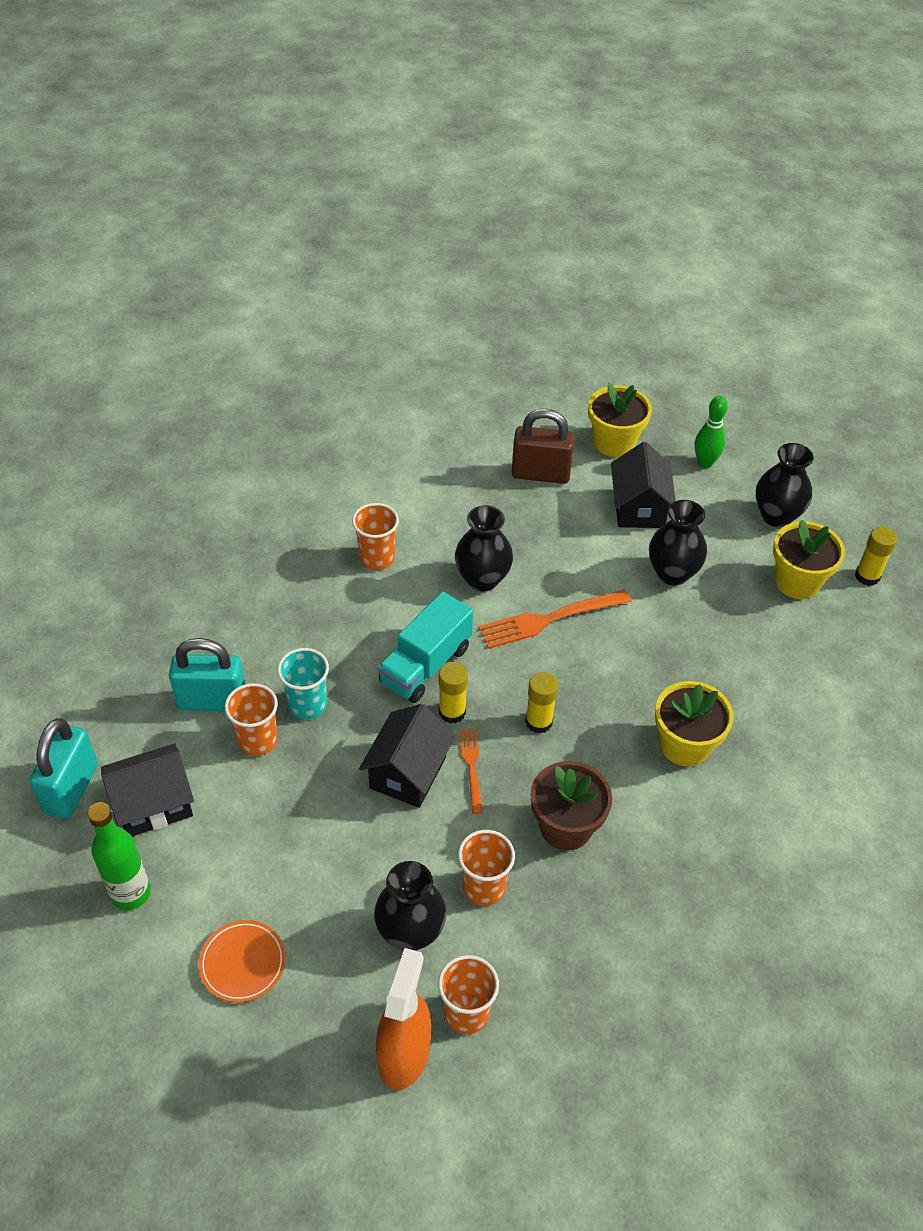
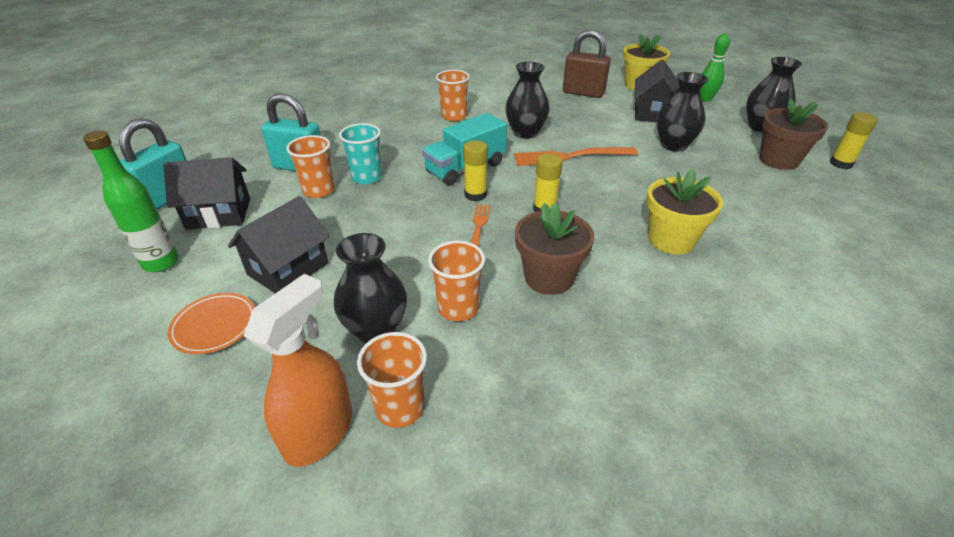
camera: 15 degrees right, 10 degrees down
(408, 772) = (424, 224): black house -> black house (288, 269)
(797, 582) = (778, 160): yellow flower pot -> brown flower pot

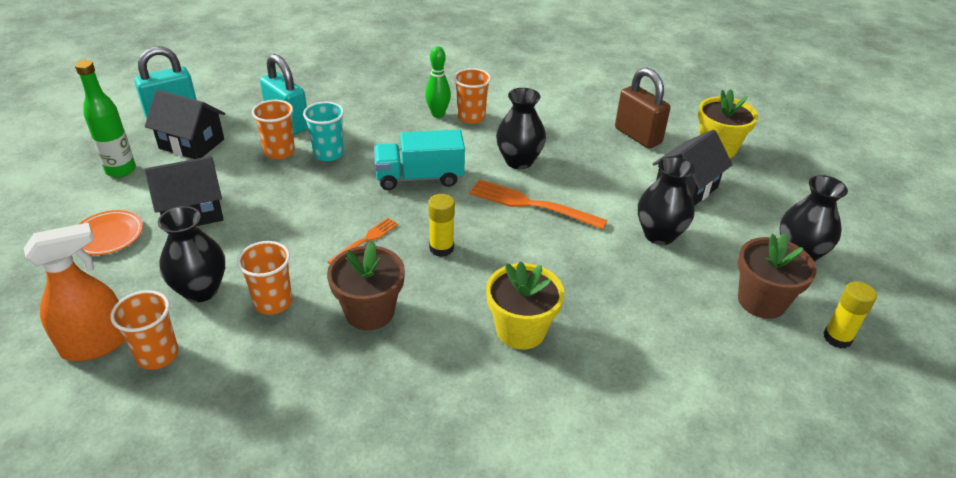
camera: 30 degrees right, 0 degrees up
(475, 195) = (398, 208): yellow glue stick -> none
(705, 99) = (777, 194): green bowling pin -> green bowling pin (438, 114)

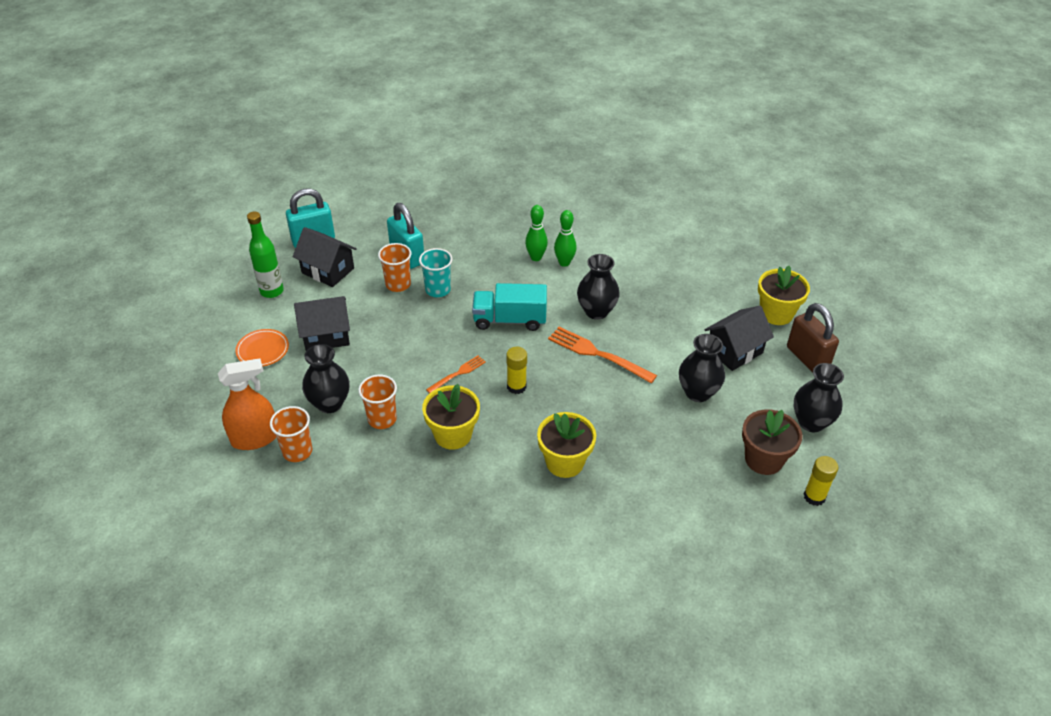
camera: 10 degrees right, 5 degrees up
(370, 312) = (453, 435): brown flower pot -> yellow flower pot
(471, 117) = (564, 263): orange cup -> green bowling pin
(637, 136) = (707, 294): brown padlock -> brown padlock (807, 358)

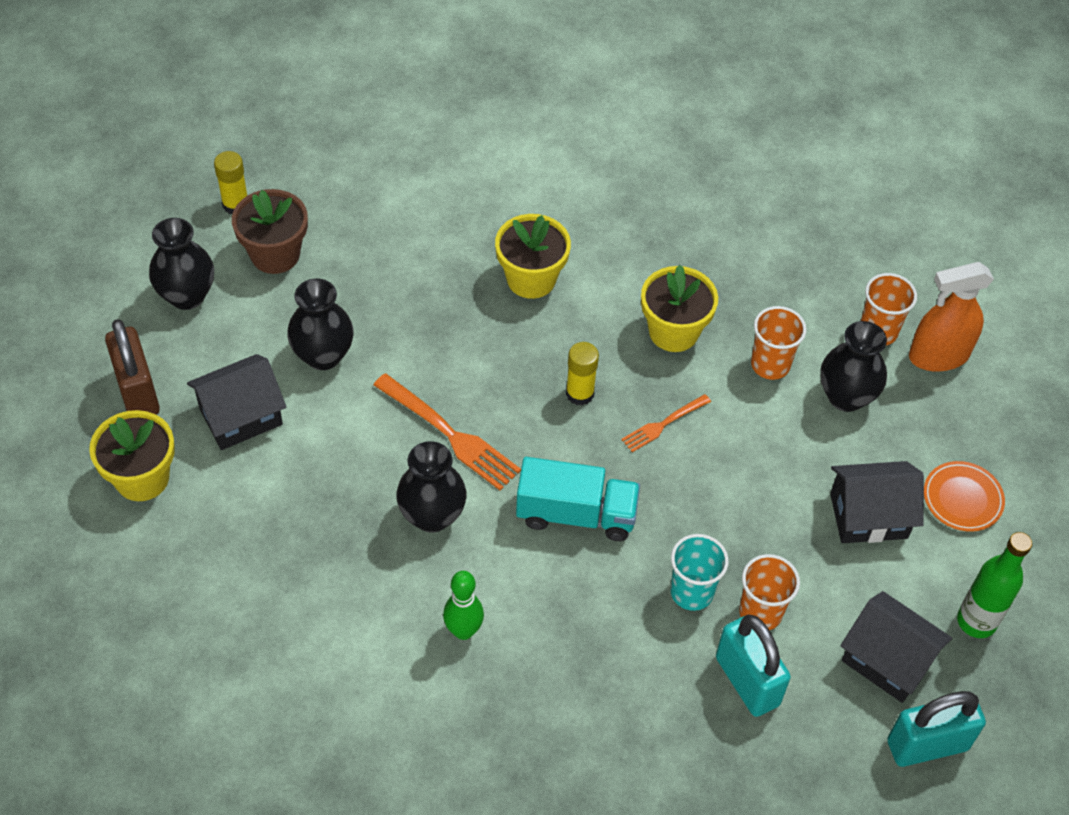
camera: 175 degrees left, 10 degrees up
(536, 257) = (512, 650): green bowling pin -> none

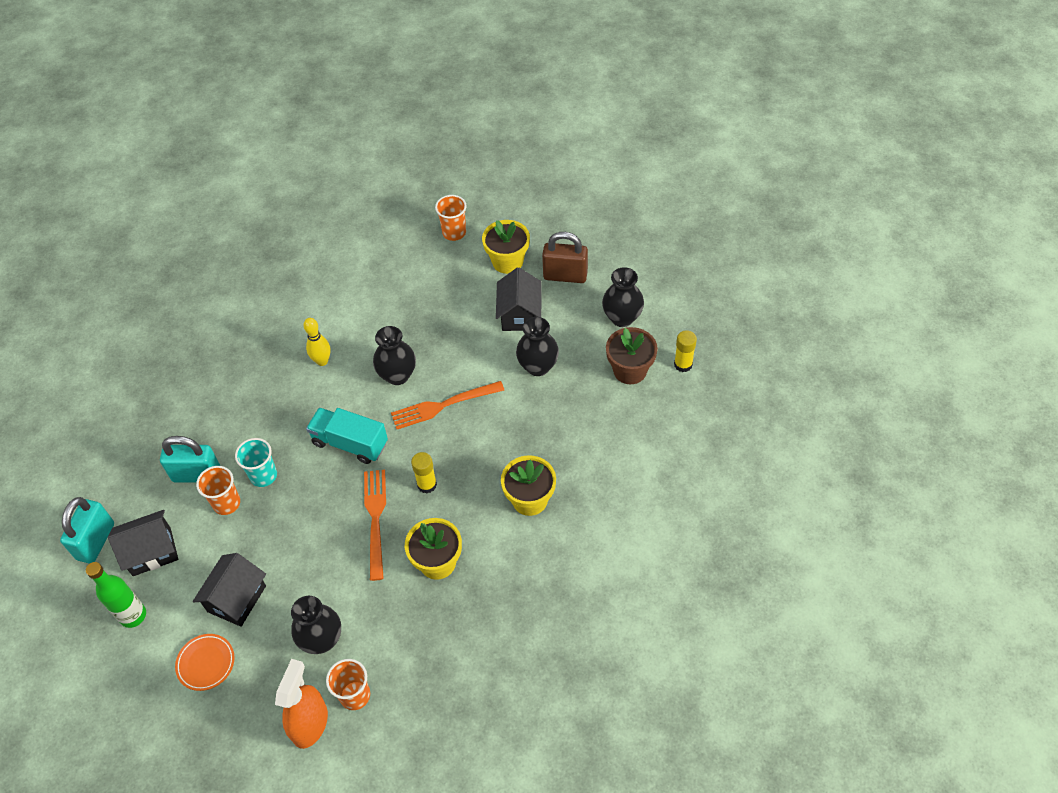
camera: 125 degrees right, 0 degrees up
(463, 631) = (322, 361): green bowling pin -> yellow bowling pin
(576, 514) = (350, 443): turquoise truck -> turquoise truck turned 75 degrees clockwise
(663, 424) = (375, 519): orange fork -> orange fork, size x1.73
(770, 364) = (375, 607): orange cup -> orange cup (454, 232)

